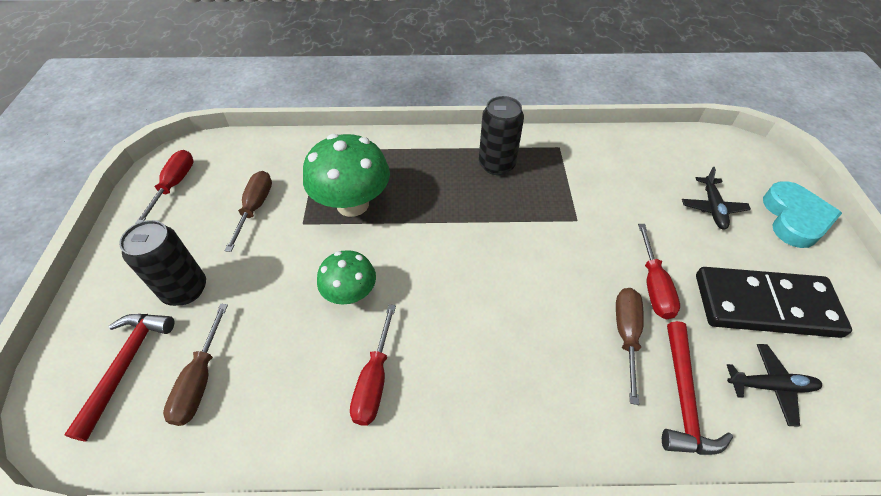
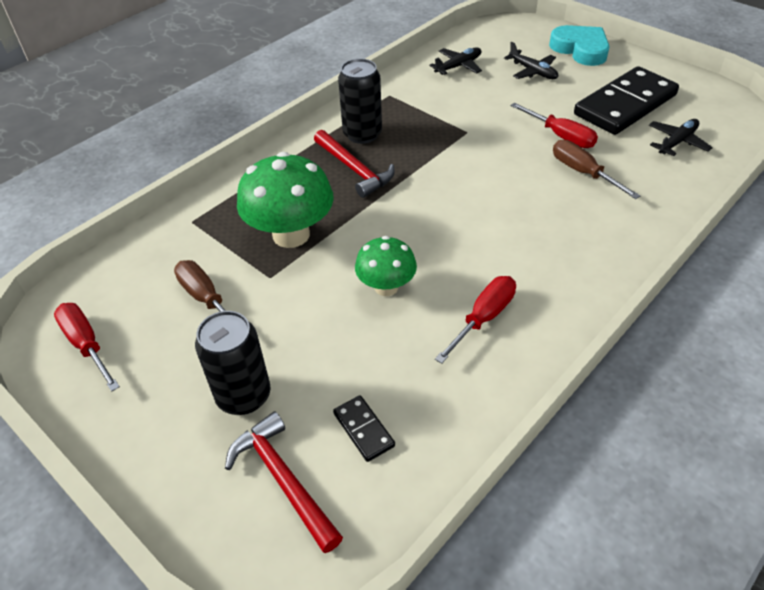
camera: 45 degrees left, 5 degrees down
(200, 381) = (363, 430): brown screwdriver -> black domino
(374, 381) = (484, 317): red screwdriver -> red screwdriver turned 105 degrees counterclockwise
(649, 159) = (458, 66): none -> black plane
(683, 398) = (650, 180): red hammer -> red hammer (354, 169)

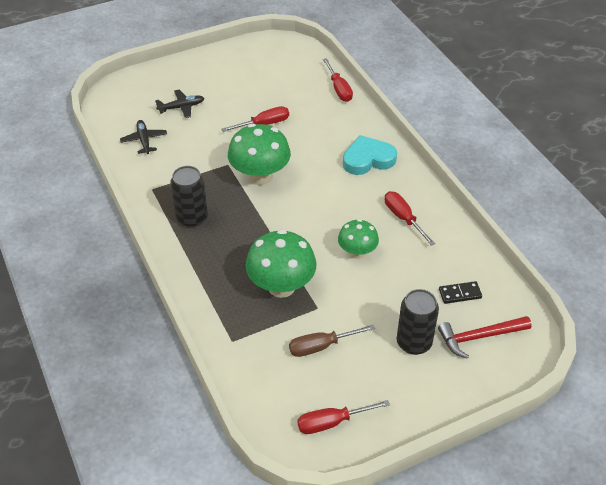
camera: 70 degrees left, 0 degrees up
(354, 169) = (231, 234): red hammer -> none
(466, 161) = (260, 176): none -> green mushroom
(580, 49) = (173, 75): turquoise heart -> turquoise heart (368, 159)
(582, 172) = (305, 130): brown screwdriver -> none
(625, 105) = (251, 84): black domino -> none
(677, 142) = (303, 80): black plane -> none
(694, 178) = (339, 89): none -> red screwdriver

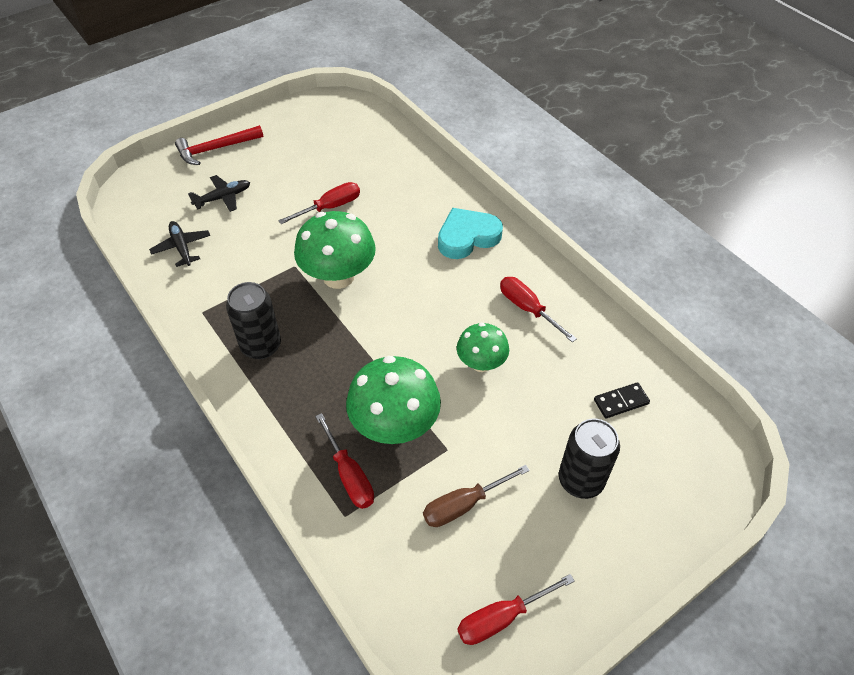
camera: 10 degrees left, 5 degrees up
(339, 89) = (413, 152): red screwdriver -> red screwdriver (350, 476)
(479, 337) = (660, 458): red hammer -> red hammer (216, 149)

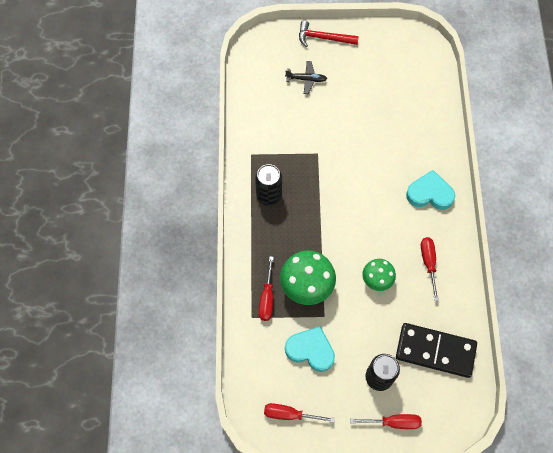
camera: 35 degrees right, 15 degrees up
(182, 247) = (264, 103): black plane -> none
(331, 207) = (364, 123): red screwdriver -> red screwdriver (394, 422)
(338, 276) = (337, 175): green mushroom -> none
(463, 505) = (310, 350): brown screwdriver -> turquoise heart
(621, 402) = (435, 351): black domino -> black domino, size x2.36

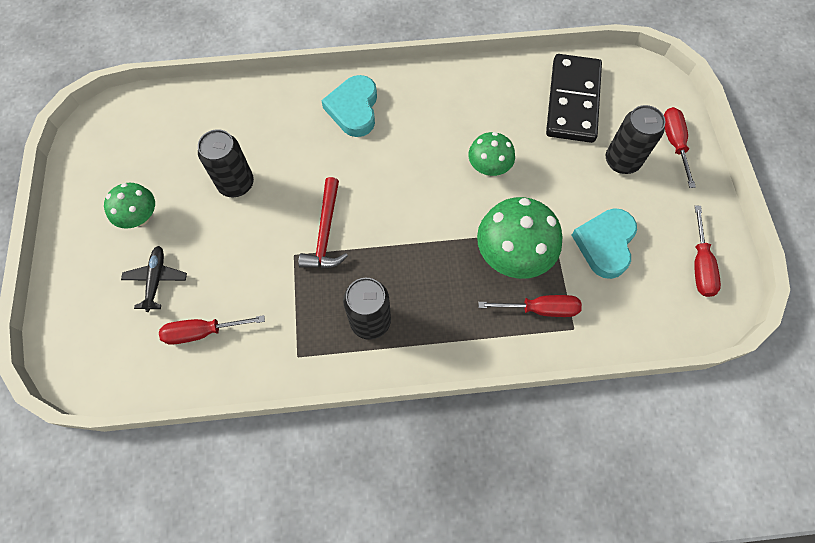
camera: 95 degrees left, 0 degrees up
(323, 38) = (76, 259): red hammer -> red hammer (325, 233)
(349, 68) = (140, 217): none -> green mushroom
(371, 120) = (236, 184): none -> black can
(428, 263) = (455, 109): red screwdriver -> red screwdriver (202, 332)

